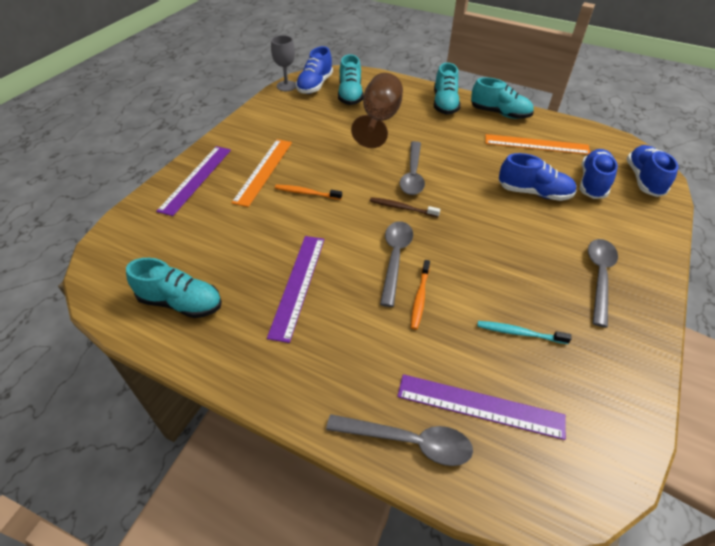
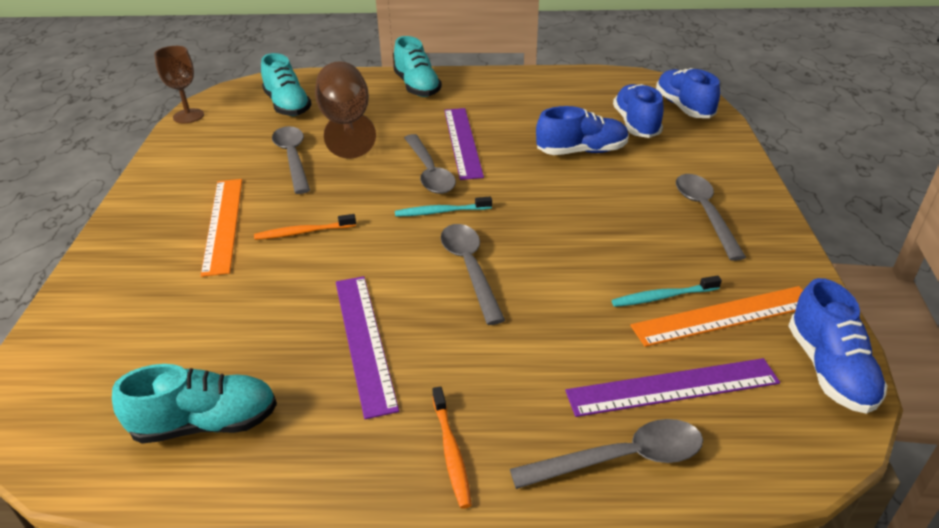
camera: 25 degrees left, 10 degrees down
(196, 179) = (124, 263): purple ruler -> purple ruler (463, 142)
(286, 86) = (188, 116): grey goblet -> brown goblet
(315, 85) = (230, 106): blue shoe -> blue shoe (829, 369)
(331, 136) = (293, 158): none -> grey spoon
(402, 208) = (441, 212): brown toothbrush -> turquoise toothbrush
(420, 298) = (528, 301): orange toothbrush -> orange toothbrush (451, 452)
(499, 113) = (489, 81): turquoise shoe -> none
(536, 144) = (551, 102): orange ruler -> orange ruler (724, 315)

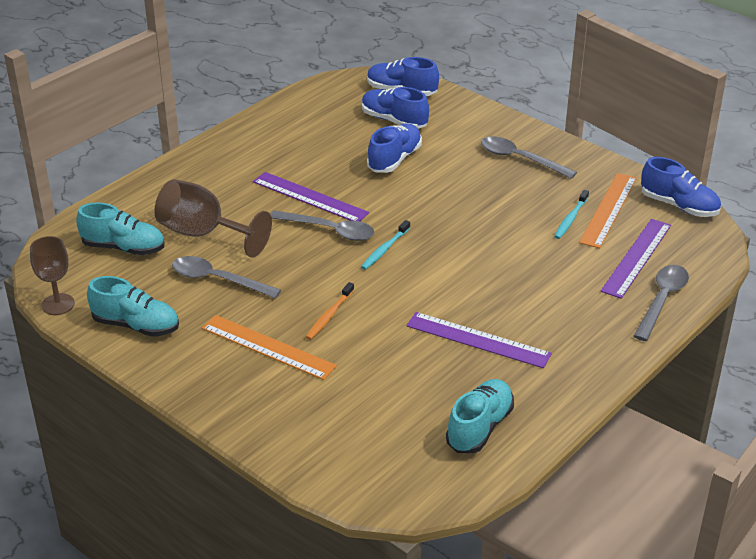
camera: 50 degrees left, 0 degrees up
(417, 87) = (194, 175): turquoise shoe -> turquoise shoe (136, 325)
(451, 452) = (599, 350): orange toothbrush -> none
(470, 269) = (460, 269): grey spoon -> none

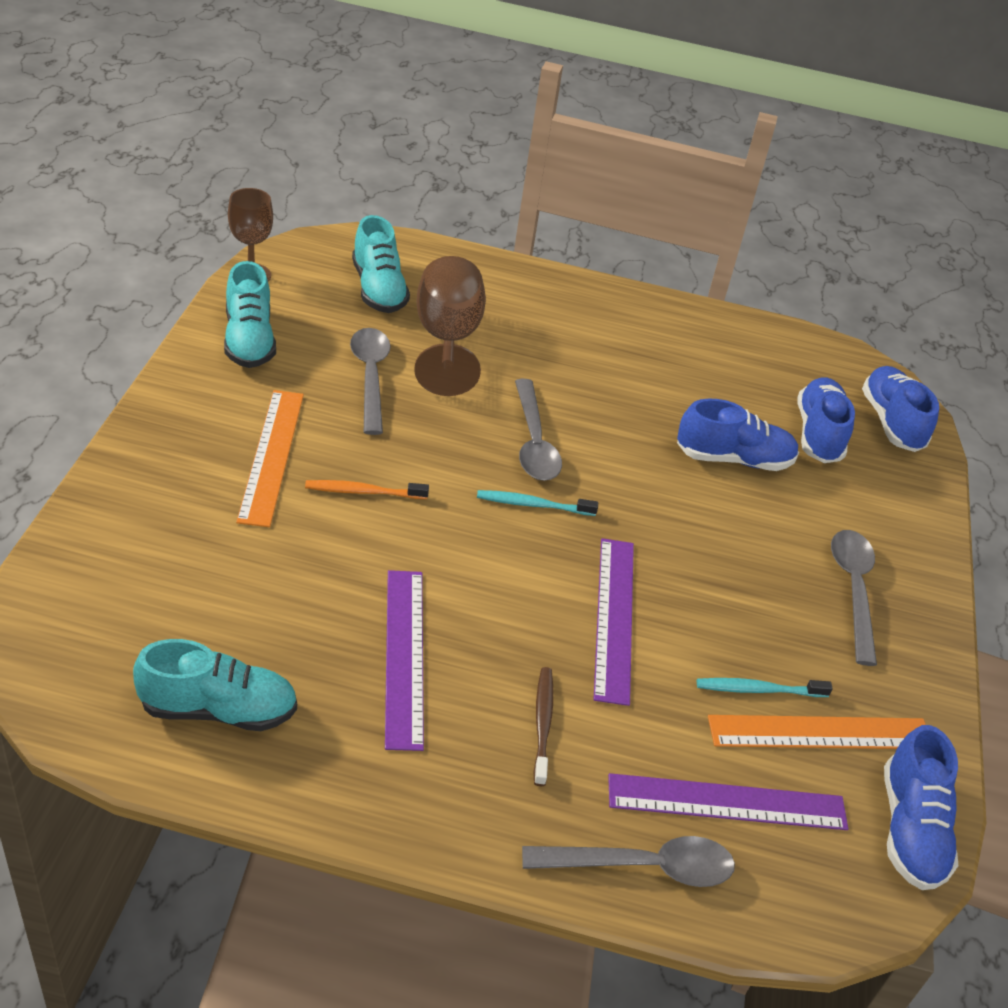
camera: 55 degrees right, 5 degrees up
(310, 197) = (587, 405): purple ruler -> purple ruler (614, 618)
(555, 303) = (542, 724): none -> brown toothbrush

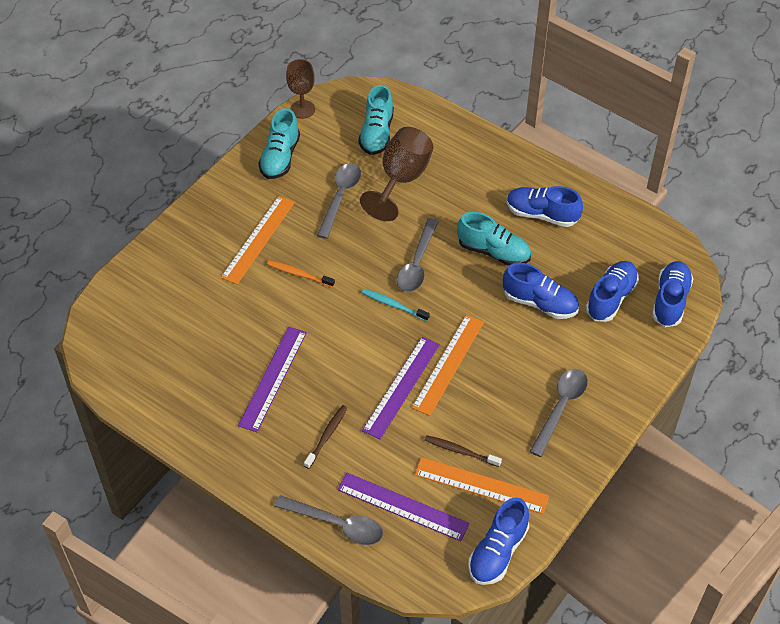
camera: 30 degrees right, 10 degrees up
(218, 709) = (166, 382): turquoise shoe -> turquoise shoe (493, 252)
(662, 568) = (448, 364): none -> orange ruler
(663, 350) = (542, 214): none -> blue shoe
(758, 690) = (460, 451): turquoise toothbrush -> brown toothbrush

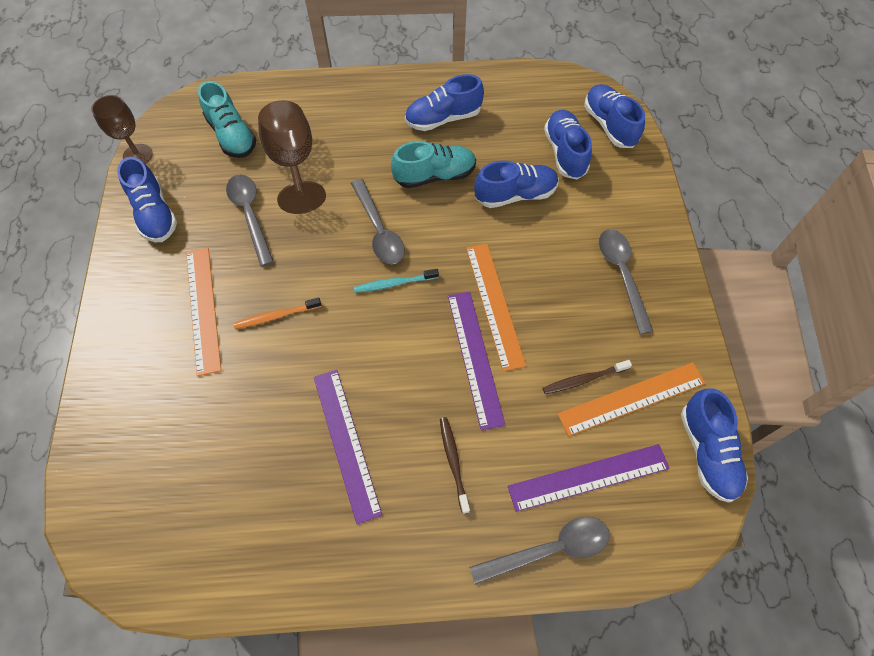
camera: 40 degrees left, 10 degrees up
(280, 157) = (155, 214): turquoise shoe -> blue shoe

